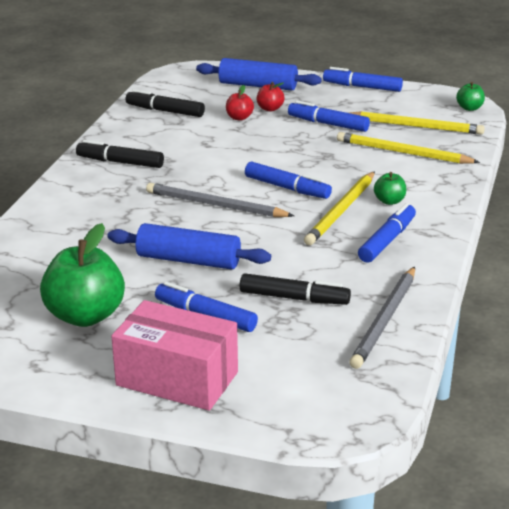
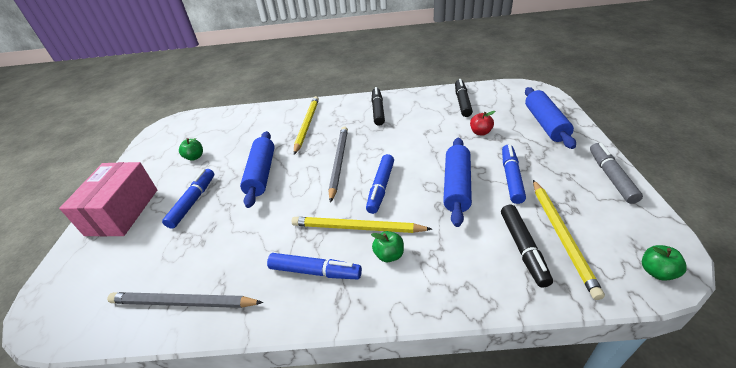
camera: 75 degrees right, 10 degrees up
(85, 316) = (195, 157): green apple -> green apple, size x0.47
(270, 109) = (510, 141): red apple -> none
(294, 298) = (216, 237): black marker -> black marker (523, 248)
(319, 150) = (456, 186): none -> blue rolling pin
(362, 87) = (611, 177): blue marker -> grey marker
(403, 153) = (494, 240): yellow pencil -> yellow pencil (307, 125)

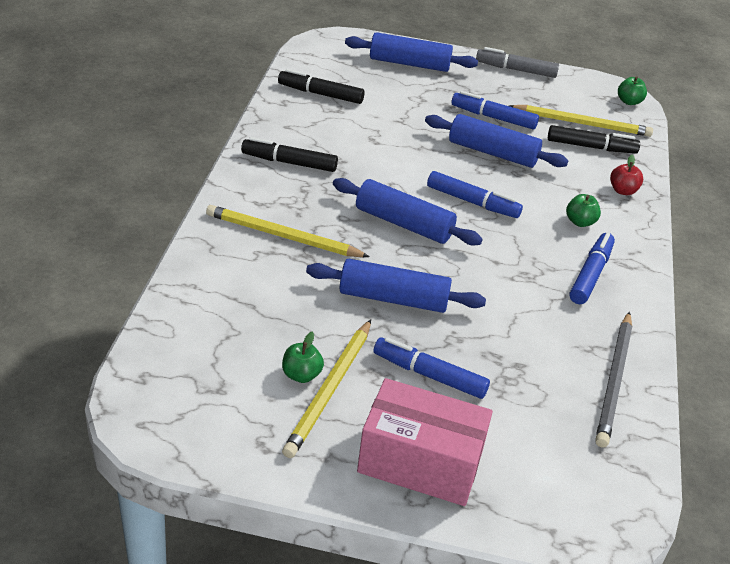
camera: 85 degrees left, 0 degrees up
(338, 162) = (404, 223): grey pencil -> blue rolling pin
(357, 228) = (535, 234): yellow pencil -> yellow pencil (330, 390)
(480, 132) = (400, 106): red apple -> red apple (623, 190)

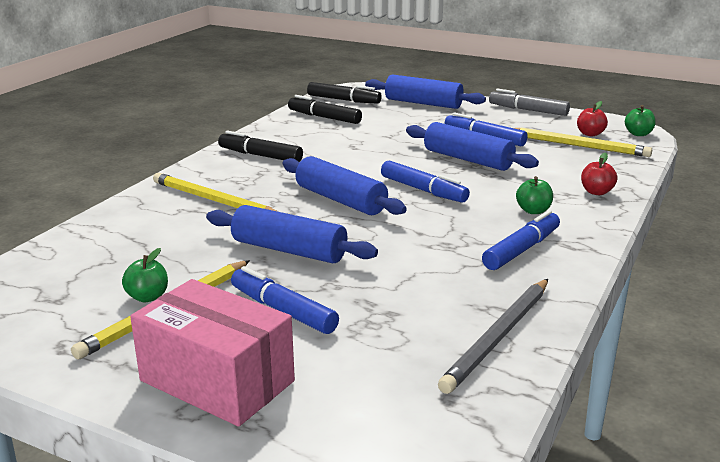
camera: 20 degrees right, 15 degrees down
(587, 104) = (590, 134): none -> red apple
(591, 147) = (577, 161): black marker -> black marker (343, 100)

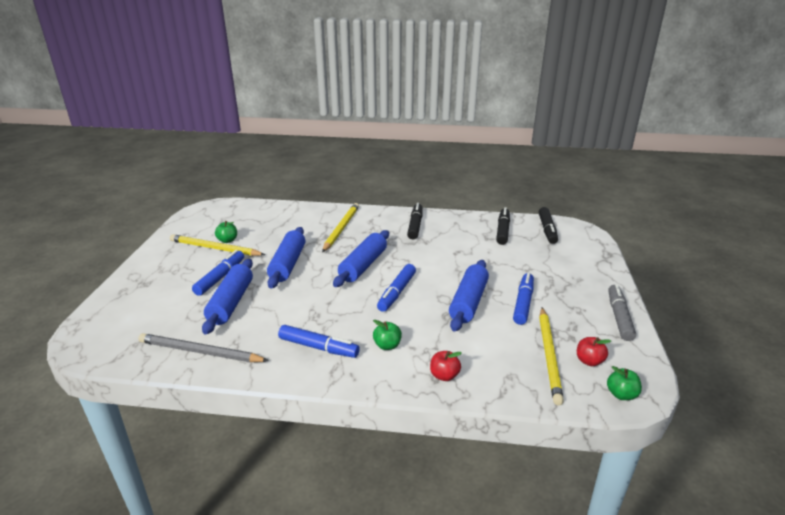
camera: 70 degrees right, 5 degrees up
(217, 380) = (156, 276): pink box -> none
(423, 103) = (577, 263): blue rolling pin -> blue rolling pin (231, 303)

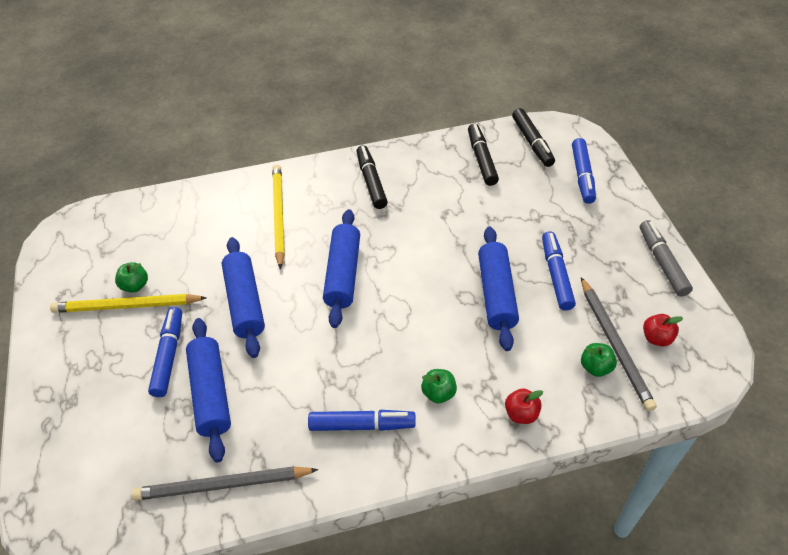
camera: 20 degrees left, 20 degrees up
(397, 292) = (407, 306): blue marker -> blue marker (582, 175)
(549, 355) = (615, 345): yellow pencil -> grey pencil
(621, 394) = (703, 373): green apple -> green apple (595, 367)

